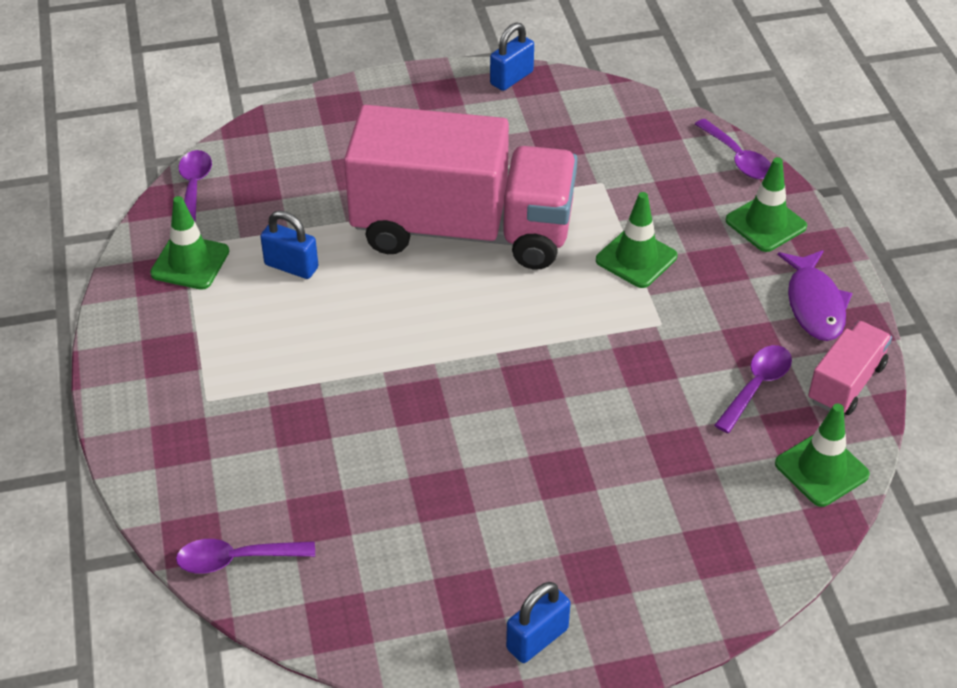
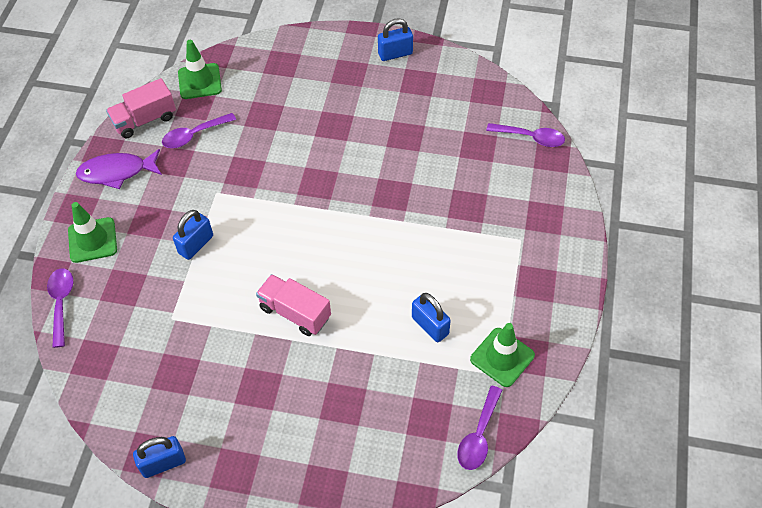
camera: 155 degrees left, 10 degrees up
(463, 230) = (295, 312): pink truck -> pink truck, size x0.43
(636, 258) = (196, 244): green traffic cone -> blue padlock
(814, 304) = (117, 172): purple fish -> purple fish turned 120 degrees counterclockwise

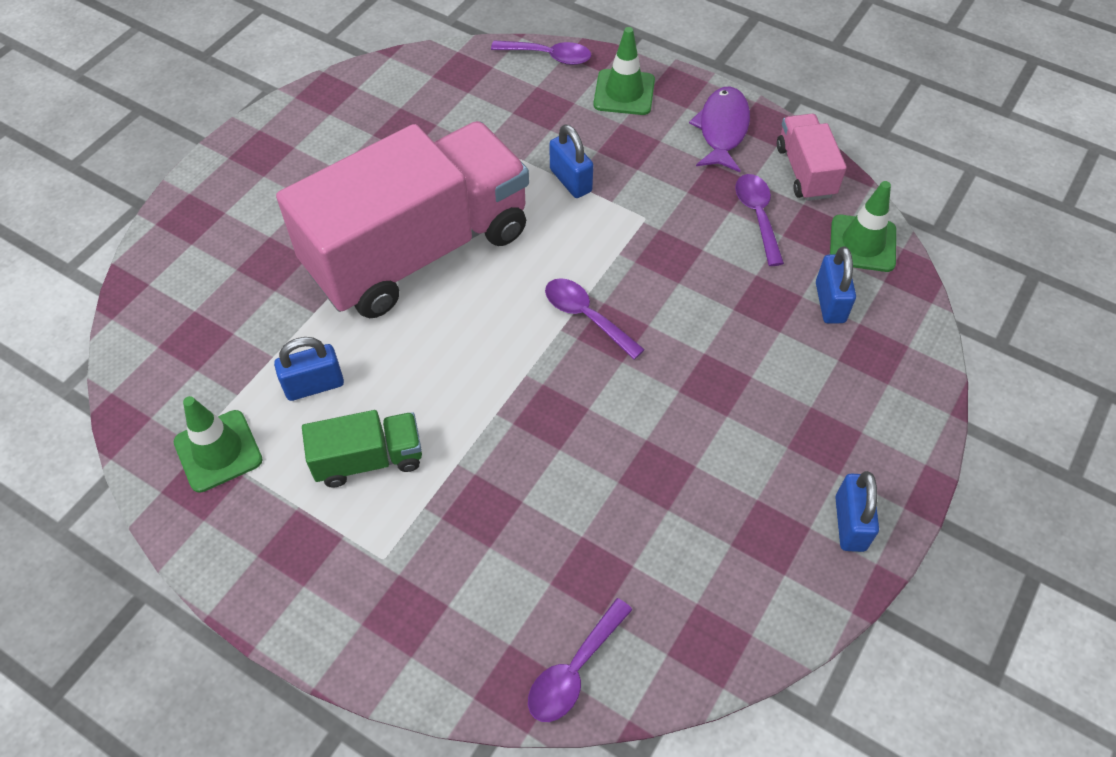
camera: 110 degrees right, 0 degrees up
(163, 463) = (308, 101): blue padlock -> blue padlock (830, 302)
(295, 312) = (418, 250): pink truck -> pink truck, size x2.33
(466, 272) = (368, 459): none -> green truck
(478, 436) = (139, 382): purple spoon -> purple spoon (586, 316)

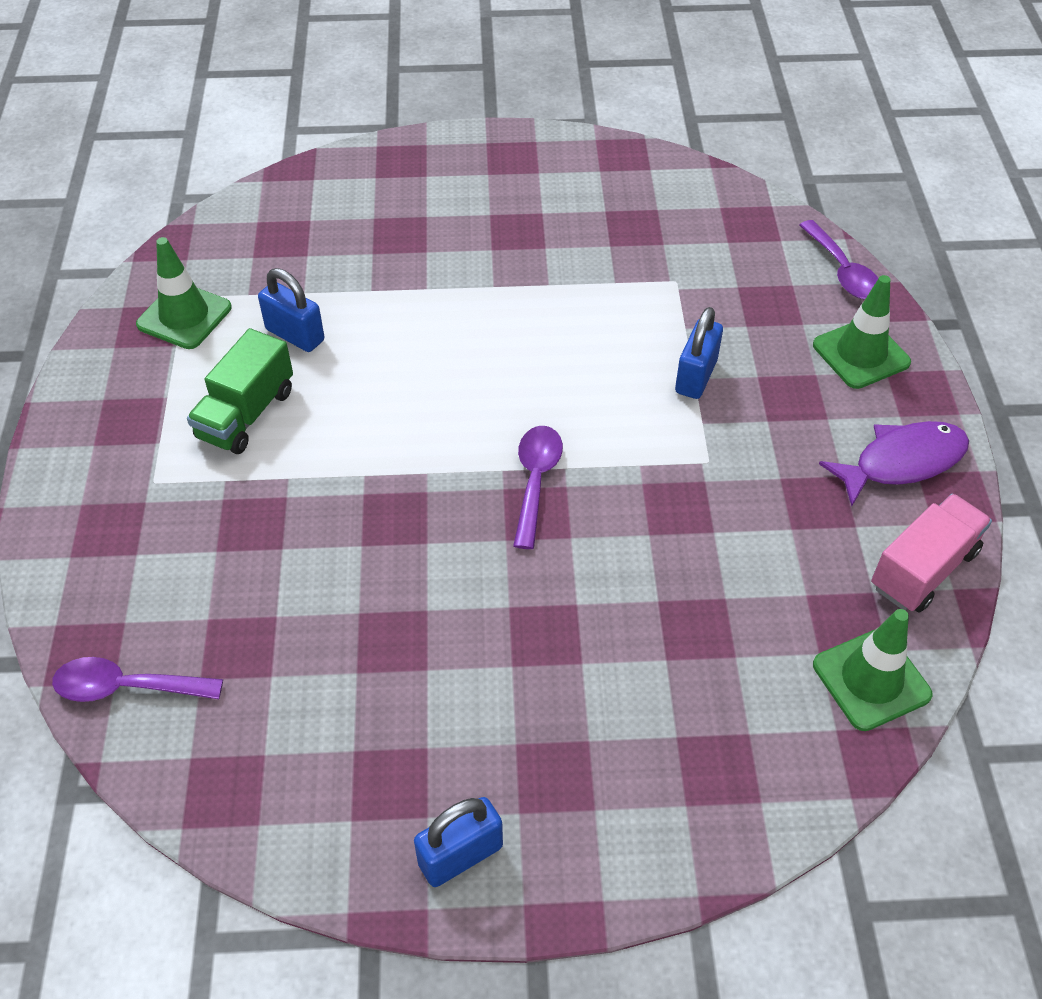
camera: 55 degrees right, 5 degrees down
(368, 459) = (246, 414): green truck -> green truck turned 75 degrees clockwise
(418, 250) = (501, 317): pink truck -> none
(757, 216) = (809, 557): purple spoon -> none
(830, 302) = (751, 688): blue padlock -> none

